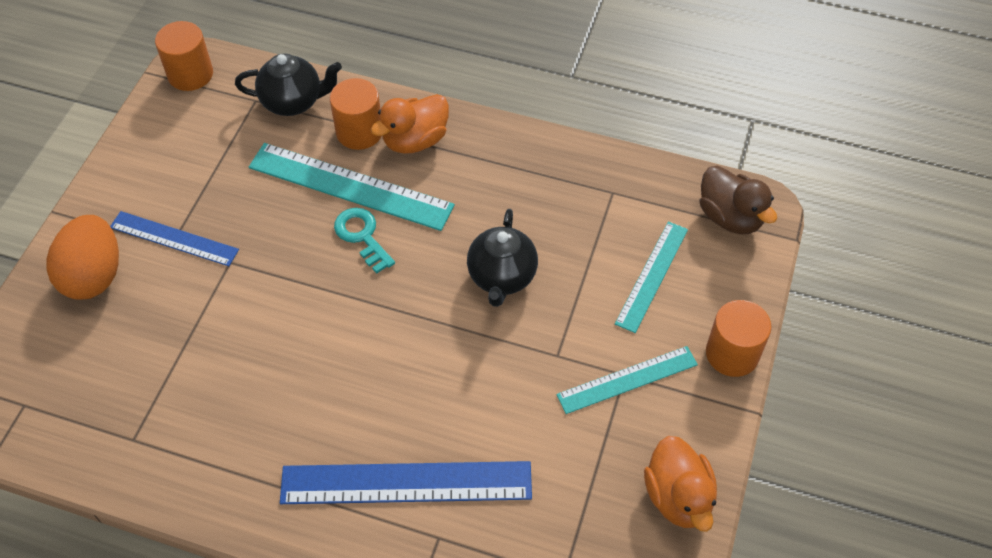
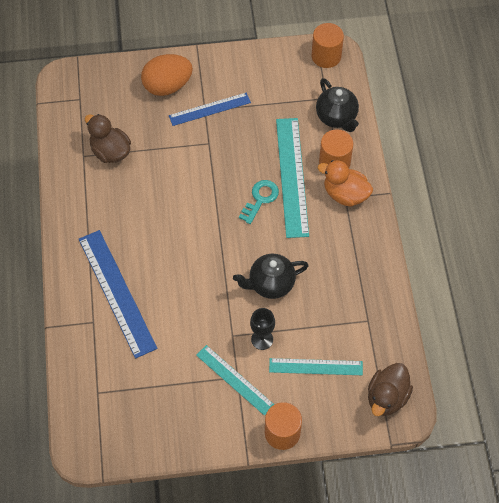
camera: 65 degrees right, 5 degrees up
(153, 397) = (110, 151): none -> brown duck
(174, 238) = (209, 109): blue ruler -> blue ruler turned 75 degrees clockwise
(581, 321) = (262, 339): none -> black goblet
(678, 497) = (171, 434): orange duck -> none

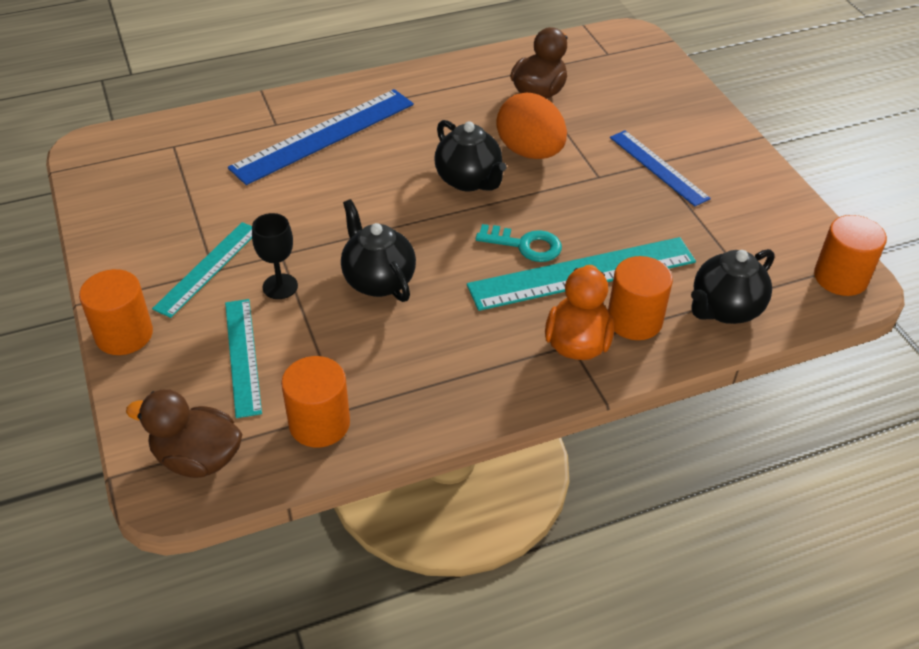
camera: 75 degrees right, 15 degrees down
(167, 86) = (674, 122): orange egg -> orange egg (530, 152)
(191, 215) = (469, 180): none -> black teapot
(375, 333) = (319, 423): none -> orange cylinder

